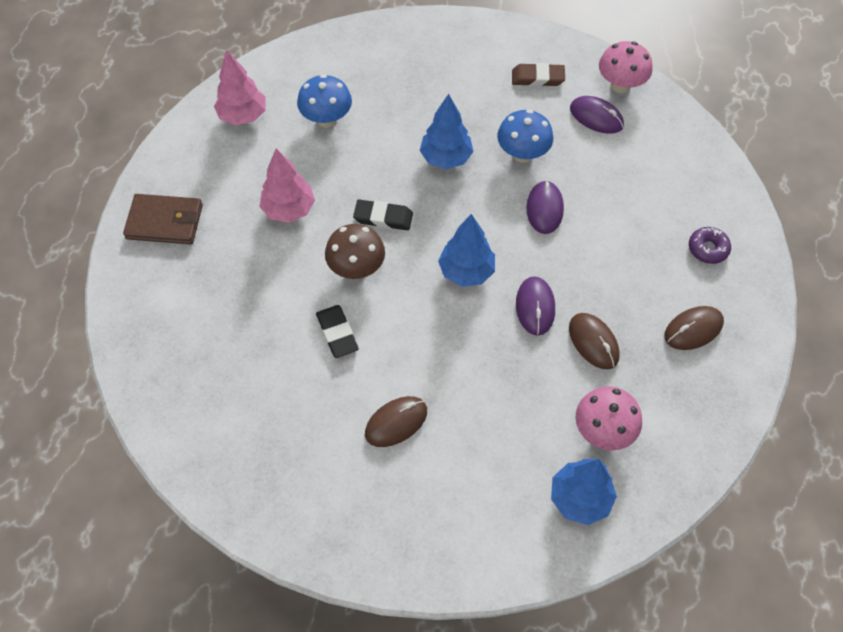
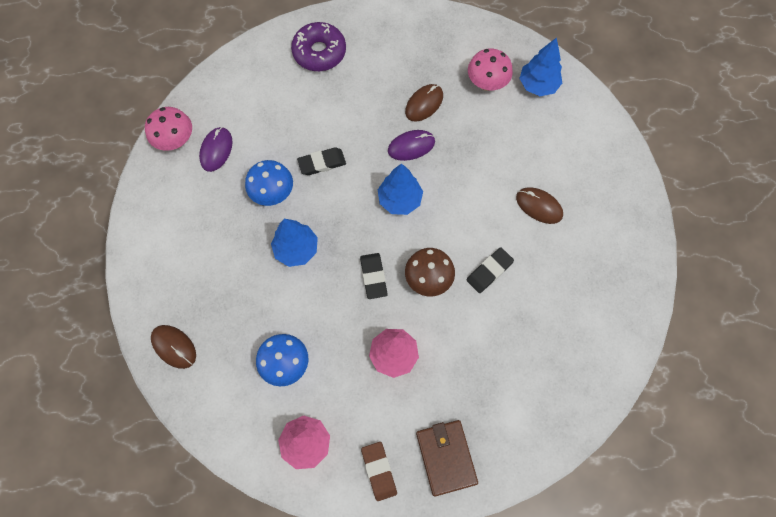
camera: 110 degrees left, 10 degrees up
(537, 78) = (185, 204): brown eraser -> brown eraser (379, 471)
(544, 209) = (322, 163): purple mouse -> black eraser
(693, 329) = (389, 49): brown mouse -> brown mouse (174, 347)
(708, 249) = (319, 52): purple donut -> purple donut, size x1.77

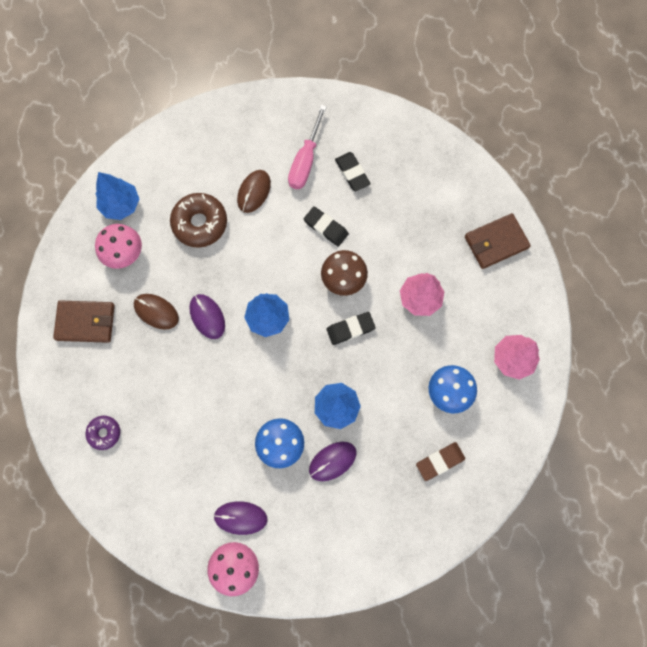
camera: 100 degrees left, 5 degrees up
(174, 347) = (456, 502): brown mouse -> none
(245, 237) = (332, 461): none -> purple mouse
(319, 52) = (104, 433): purple donut -> purple donut, size x0.56
(322, 163) = (239, 402): black eraser -> black eraser (352, 173)
(379, 471) = (520, 294): brown eraser -> brown eraser (440, 461)
(424, 47) = (86, 322): none -> brown wallet
(510, 151) = (200, 223): none -> brown donut
(570, 263) = (305, 161): none -> pink screwdriver

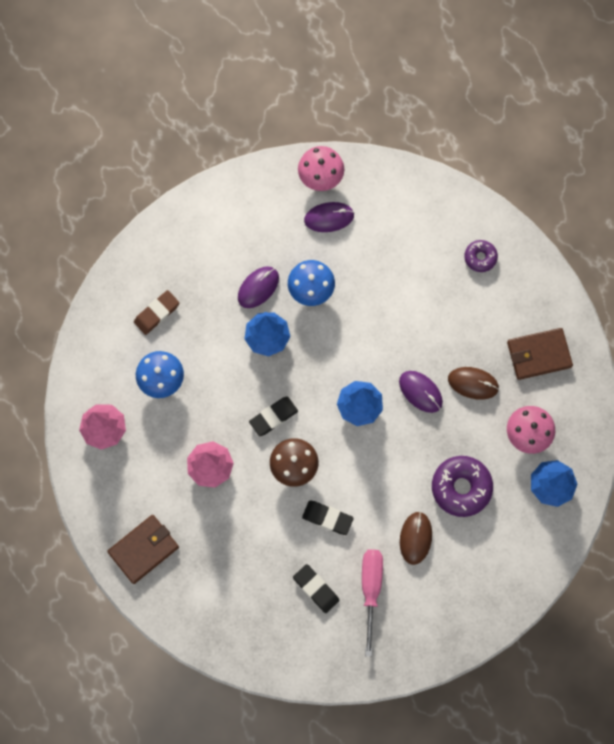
camera: 165 degrees right, 0 degrees up
(200, 223) = (461, 487): brown donut -> purple donut

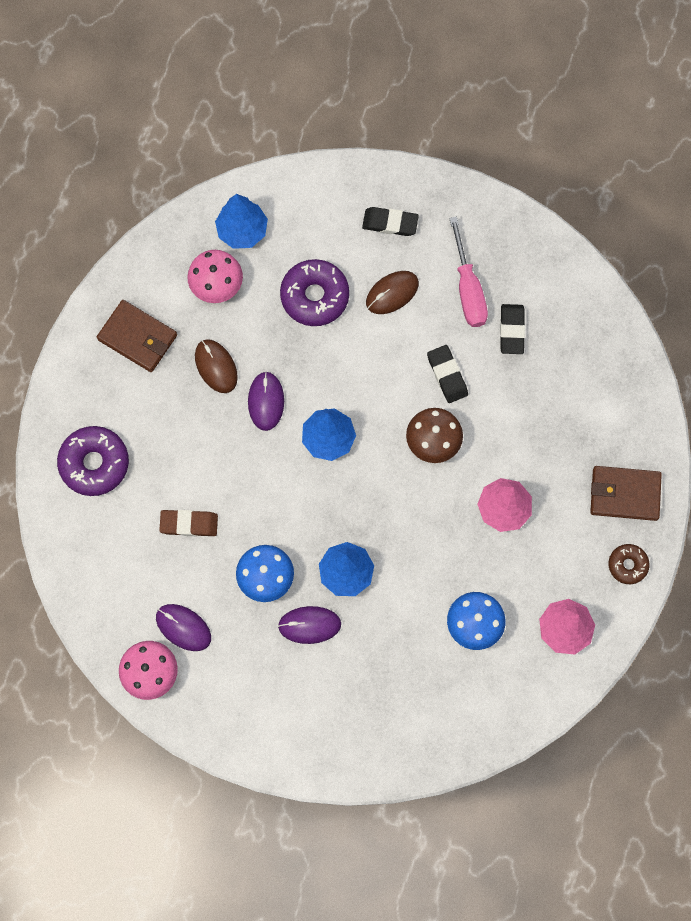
camera: 135 degrees left, 0 degrees up
(101, 505) = (627, 565): none -> brown donut
(157, 313) = (421, 690): brown eraser -> brown eraser (189, 524)
(273, 417) = (409, 499): black eraser -> black eraser (390, 223)
(370, 589) = (468, 289): pink screwdriver -> pink screwdriver turned 60 degrees counterclockwise
(480, 257) = (94, 463): purple donut -> purple donut, size x1.77

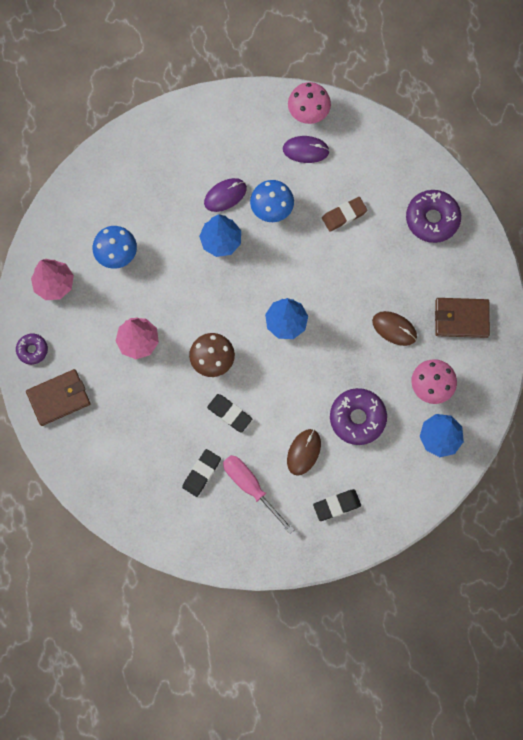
camera: 150 degrees right, 0 degrees up
(266, 401) = (344, 324): purple mouse -> none
(512, 330) = (201, 473): black eraser -> black eraser turned 60 degrees clockwise
(627, 565) = (32, 350): brown donut -> purple donut

